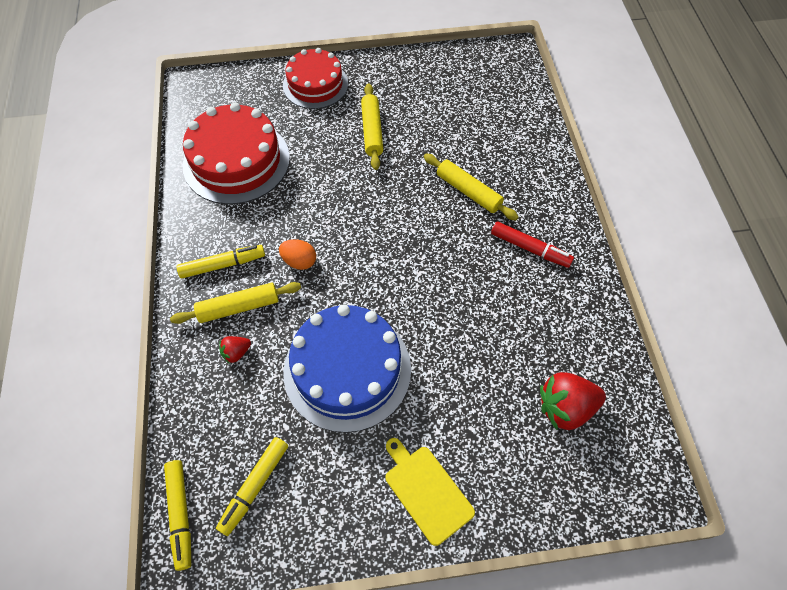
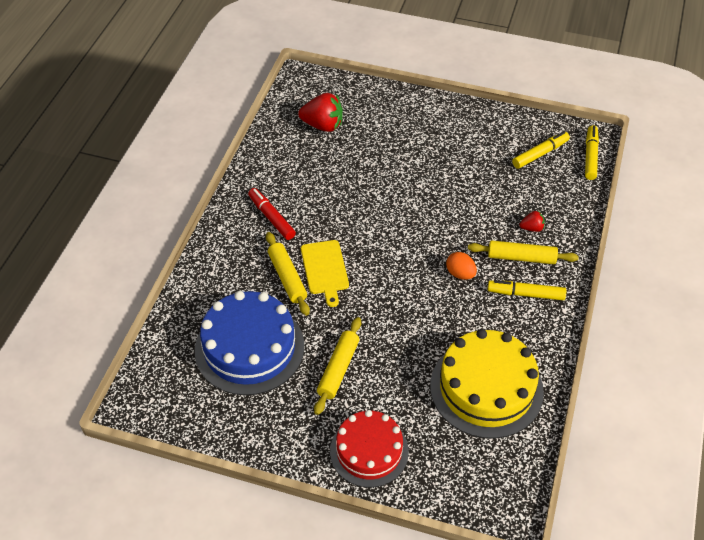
camera: 155 degrees left, 10 degrees down
(236, 161) = (486, 388): red cake -> yellow cake
(347, 370) = (454, 191): blue cake -> blue cake (249, 348)
(426, 491) = (434, 119): yellow cutting board -> yellow cutting board (325, 269)

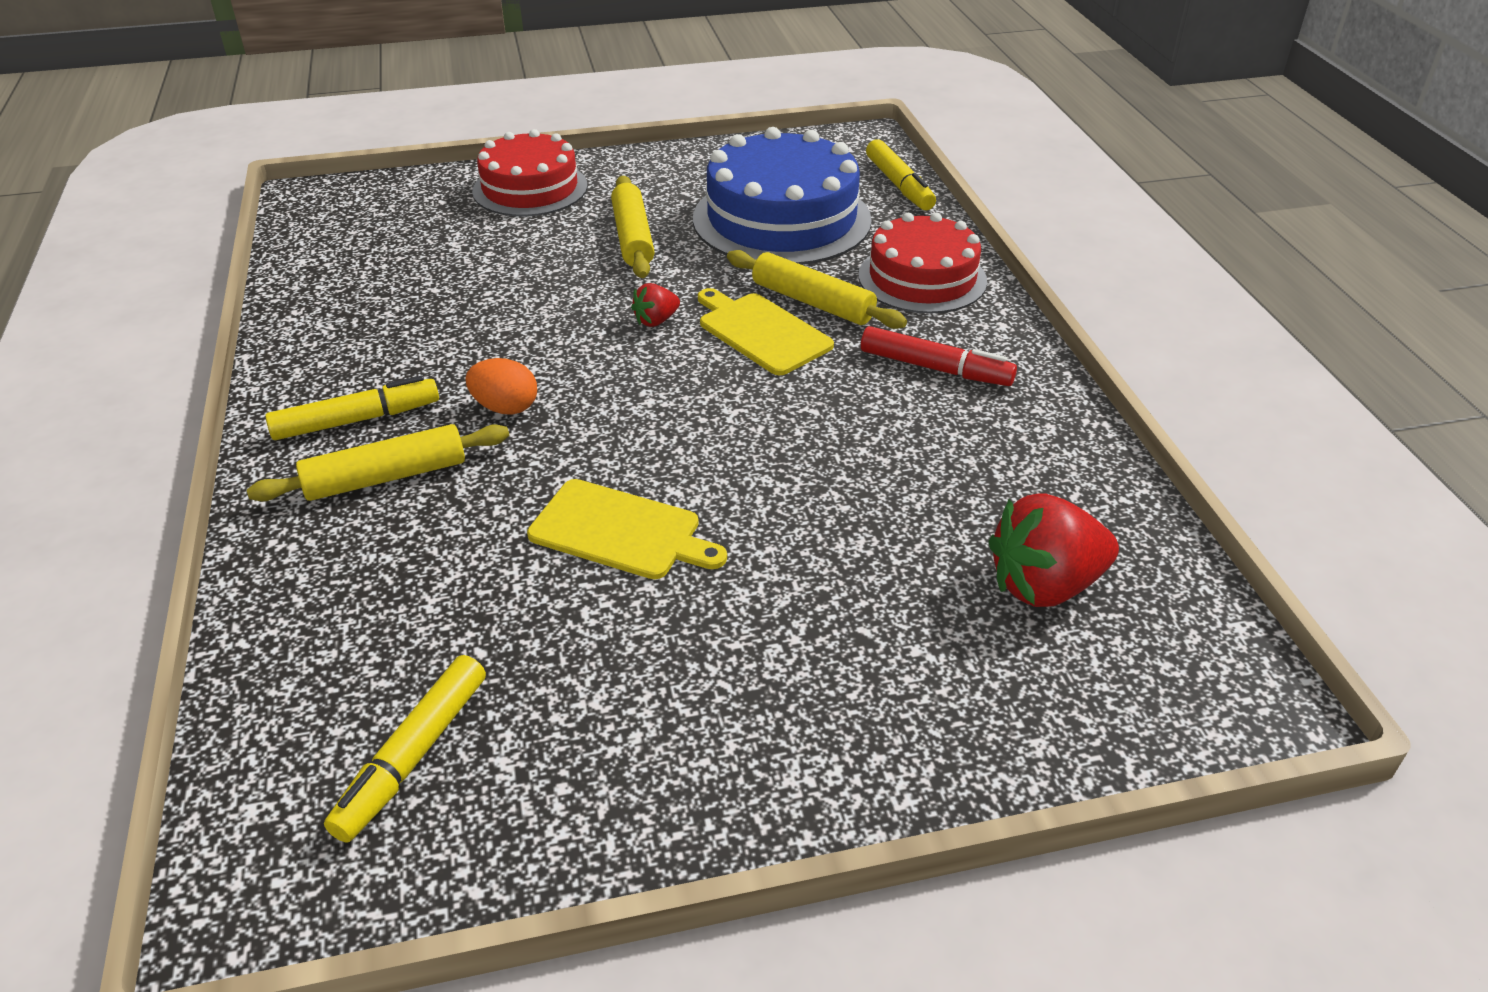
camera: 150 degrees right, 10 degrees down
(224, 270) = (922, 278): none -> red cake
(444, 198) = (620, 531): none -> yellow cutting board
(486, 388) = (387, 285): yellow cake -> none
(532, 228) = (379, 544): red strawberry -> red strawberry (656, 321)
(590, 156) = (245, 817): yellow marker -> yellow marker (899, 185)

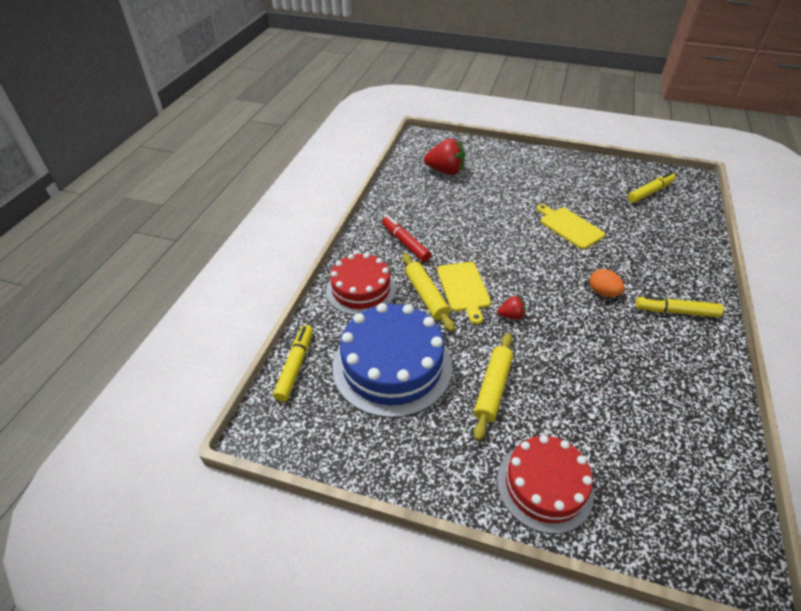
camera: 150 degrees left, 5 degrees up
(386, 477) = (660, 278): yellow rolling pin -> none

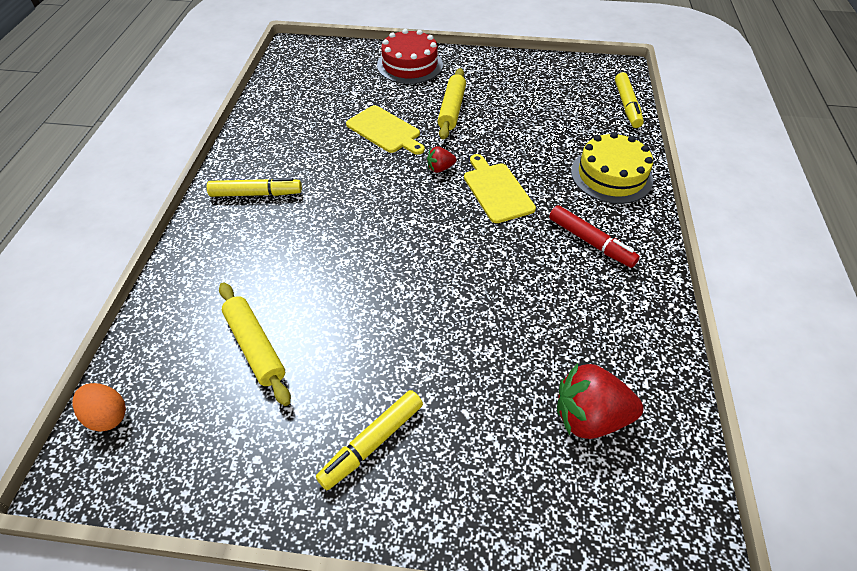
camera: 170 degrees right, 5 degrees up
(361, 289) = (611, 175): red cake -> yellow cake
(392, 365) = (543, 115): blue cake -> none
(426, 296) = (536, 177): yellow rolling pin -> yellow rolling pin (255, 346)
(569, 227) = (359, 303): yellow cutting board -> yellow cutting board (385, 131)
(602, 292) = (334, 205): orange egg -> orange egg (108, 415)
(650, 192) = (192, 412): yellow marker -> yellow marker (372, 443)

